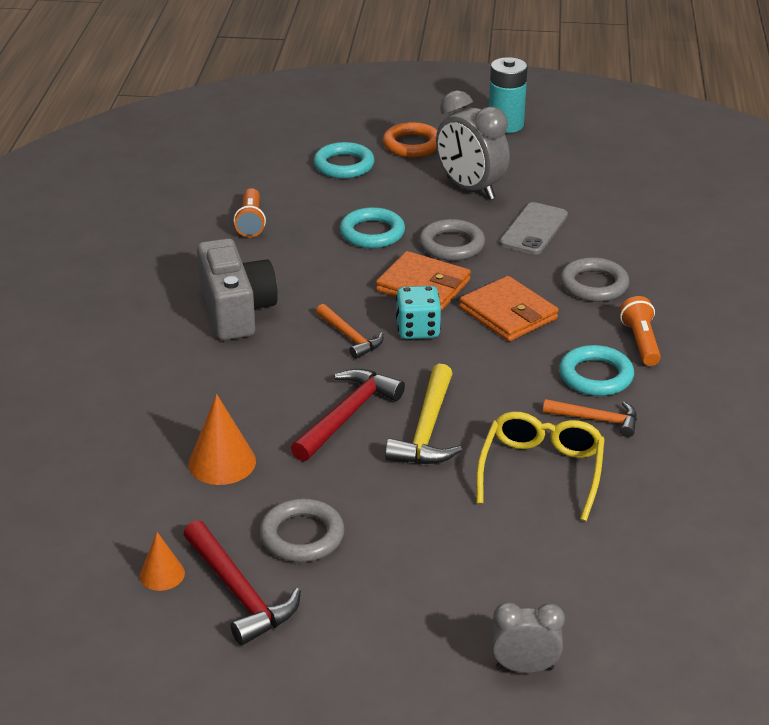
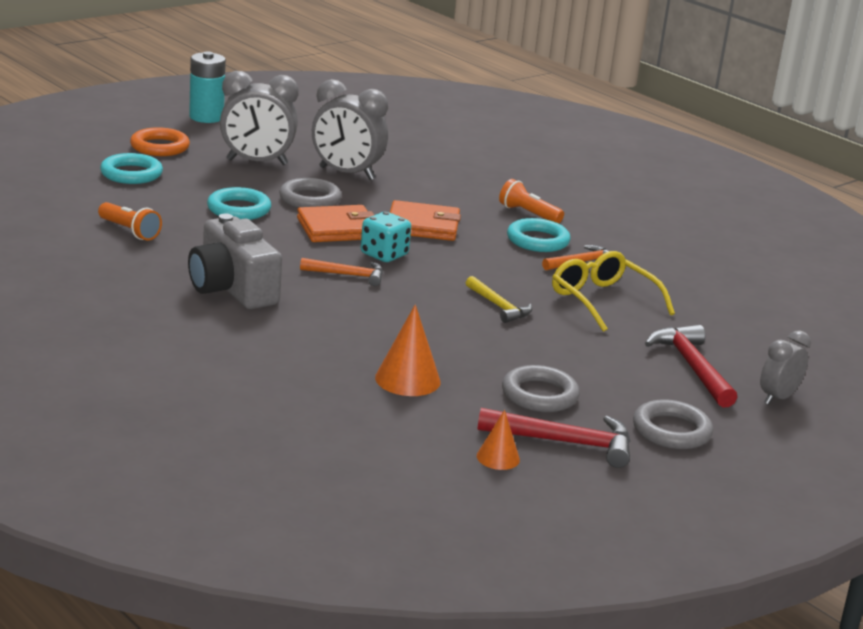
camera: 50 degrees left, 10 degrees down
(236, 310) = (232, 289): grey camera -> grey camera turned 150 degrees counterclockwise
(347, 415) = (435, 319): red hammer -> red hammer (692, 367)
(427, 429) = (498, 306): yellow hammer -> yellow hammer, size x0.65
(533, 229) = (346, 173): grey phone -> grey clock
(594, 285) = (444, 193): grey ring -> grey ring (671, 431)

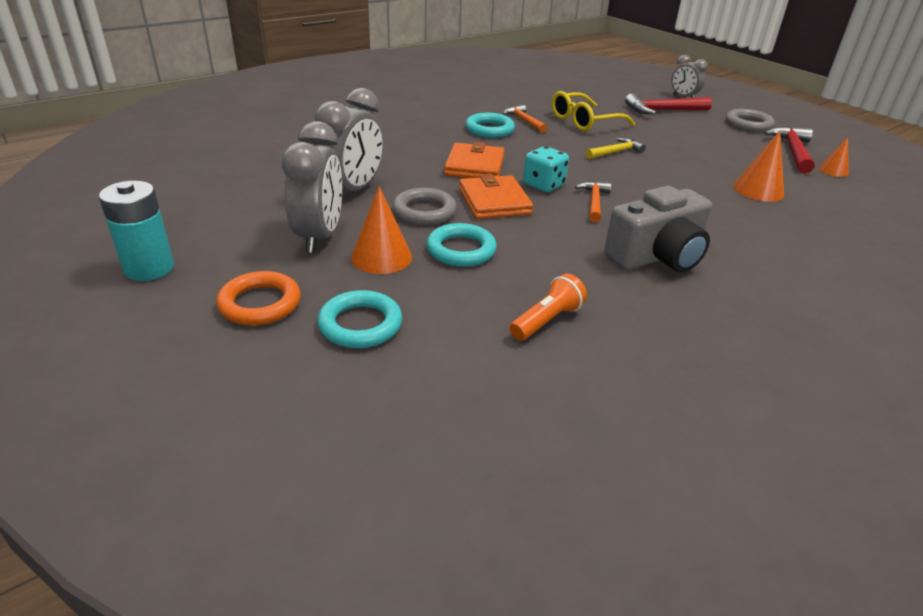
camera: 85 degrees left, 10 degrees up
(225, 182) = (381, 257): none -> orange cone
(528, 214) = (438, 127): orange flashlight -> none
(539, 395) = (739, 152): grey ring -> none

